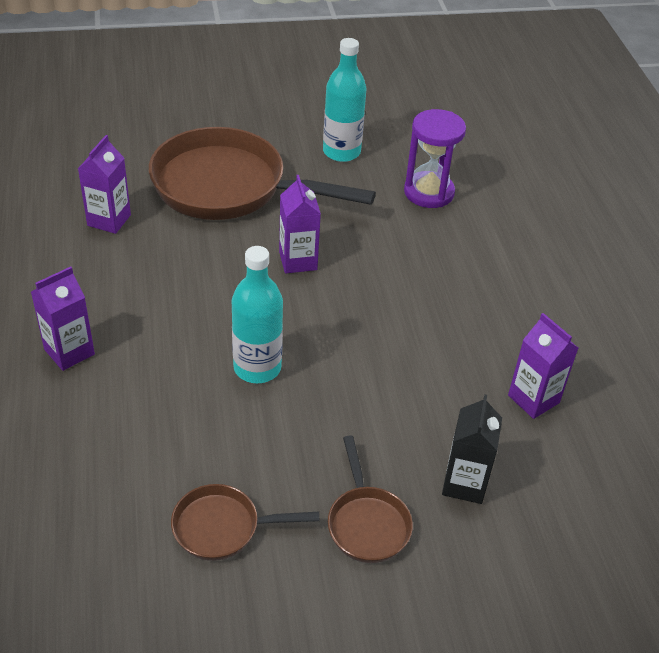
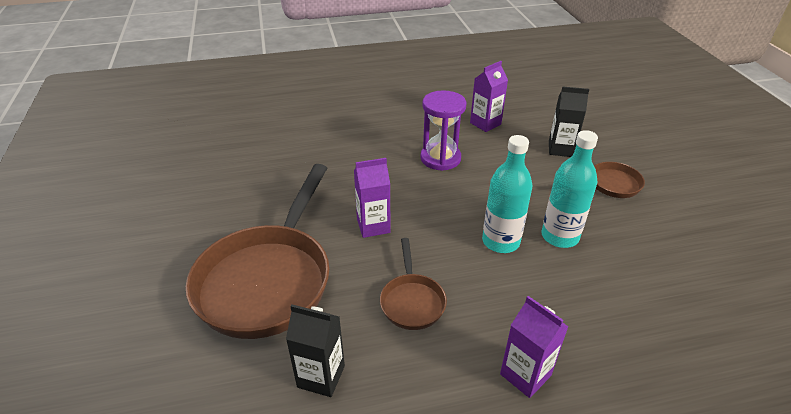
camera: 90 degrees left, 5 degrees down
(109, 220) = (321, 376): purple carton -> black carton
(223, 527) = (652, 247): brown pan -> brown pan (412, 301)
(341, 152) = (222, 206): turquoise bottle -> turquoise bottle (559, 236)
(429, 192) = (284, 159): purple hourglass -> purple hourglass (440, 158)

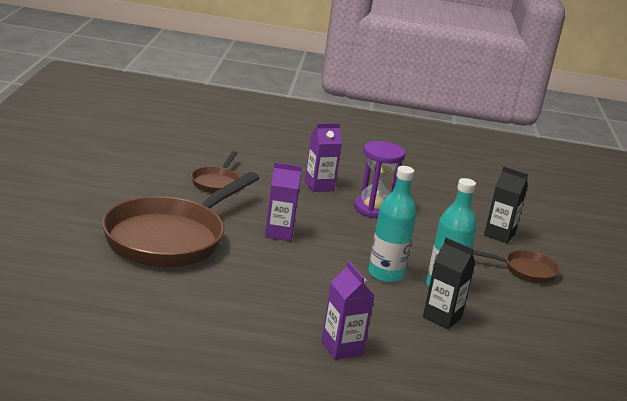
camera: 15 degrees right, 15 degrees down
(321, 376) = (179, 299): black carton -> black carton (442, 317)
(412, 301) = (279, 284): brown pan -> brown pan (216, 182)
(485, 123) = (438, 198): purple carton -> purple carton (319, 186)

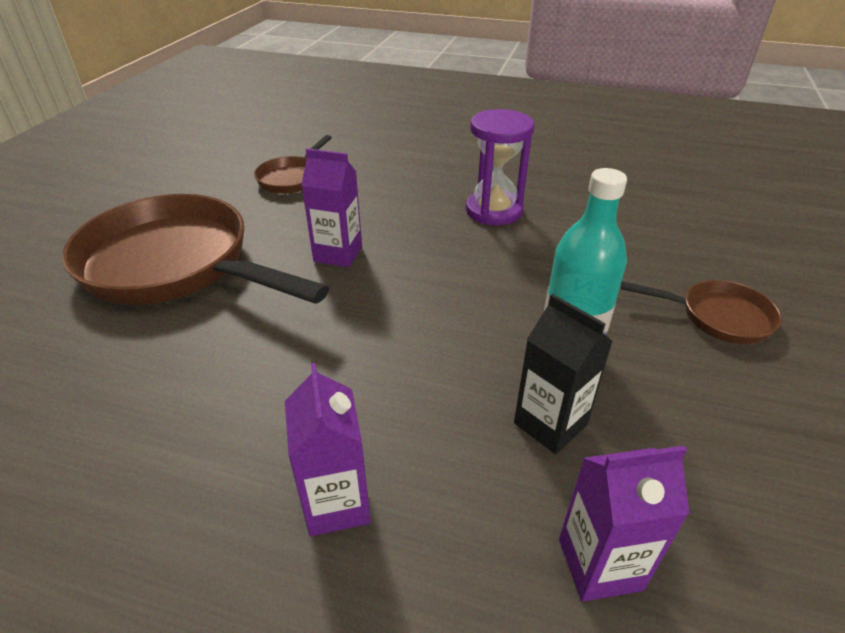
camera: 15 degrees right, 15 degrees up
(170, 238) = (176, 265): brown pan -> brown pan turned 75 degrees clockwise
(319, 186) = (428, 178): purple carton -> purple carton (599, 564)
(385, 274) = (475, 327): turquoise bottle -> none
(499, 235) = (679, 249): black carton -> none

